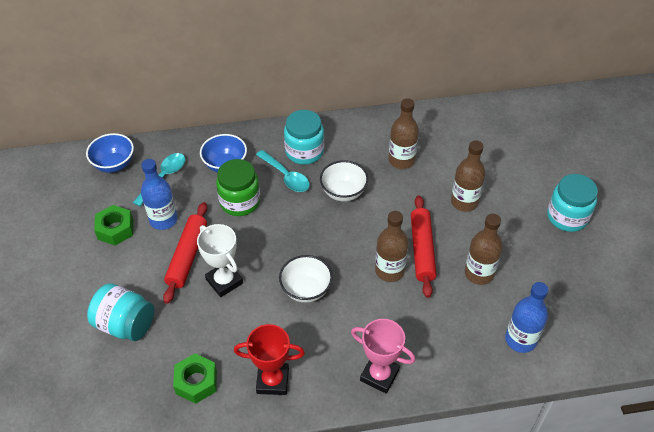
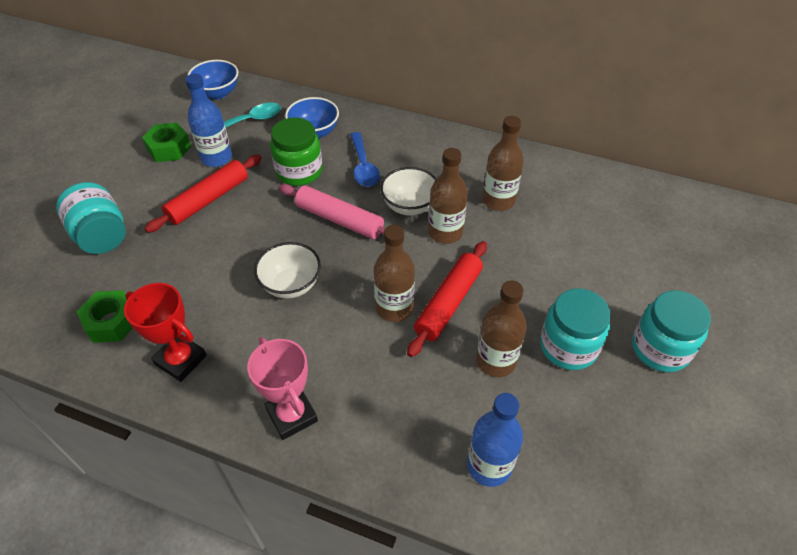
camera: 30 degrees right, 0 degrees up
(224, 281) = (221, 238): white trophy -> none
(286, 176) = (363, 167): turquoise spoon -> blue spoon
(301, 225) = (339, 219): none -> pink rolling pin
(304, 151) = (401, 151): turquoise jar -> turquoise jar (568, 347)
(464, 202) = (538, 274): brown bottle -> brown bottle (445, 232)

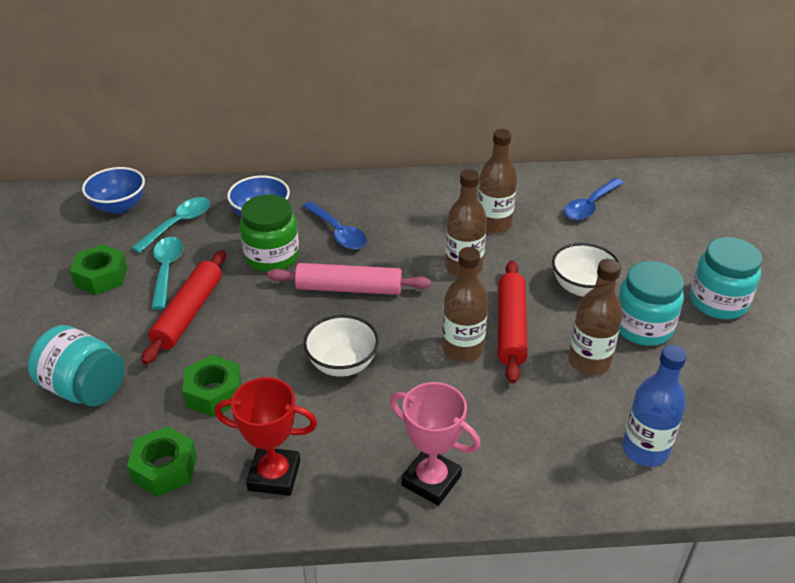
camera: 25 degrees left, 10 degrees down
(183, 273) = (214, 393): none -> green nut
(216, 158) = (167, 270): blue bottle -> turquoise spoon
(409, 206) = (411, 254): white bowl -> white bowl (582, 287)
(599, 210) = (590, 206): none -> blue spoon

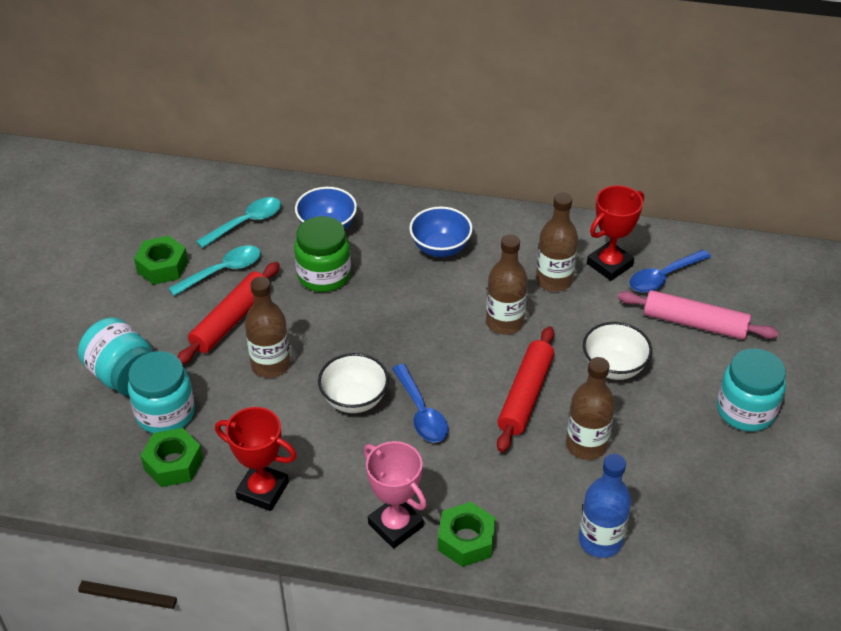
camera: 15 degrees right, 5 degrees up
(119, 206) = (196, 192): blue bowl -> blue bowl (440, 248)
(167, 270) = (223, 271): turquoise spoon -> turquoise spoon turned 45 degrees clockwise
(214, 393) = (233, 403): green nut -> green nut (466, 540)
(338, 232) = (395, 261): blue spoon -> blue spoon (421, 412)
(349, 288) = (386, 323): pink rolling pin -> pink rolling pin (695, 323)
(462, 349) = (470, 408): brown bottle -> brown bottle (270, 365)
(538, 203) = (609, 264): none -> red trophy
(643, 327) = (655, 421): turquoise jar -> turquoise jar (165, 413)

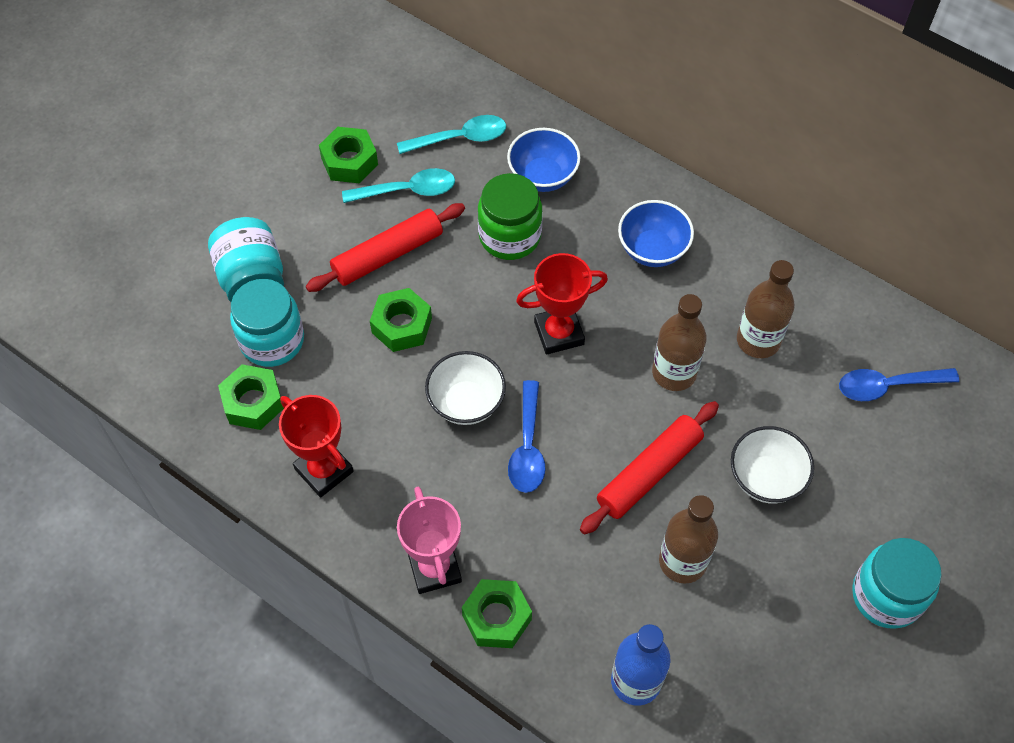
camera: 25 degrees right, 15 degrees up
(270, 365) = (402, 325): brown bottle -> green nut
(609, 264) = (833, 345): red trophy -> red trophy (559, 333)
(695, 323) = (891, 460): pink rolling pin -> none

